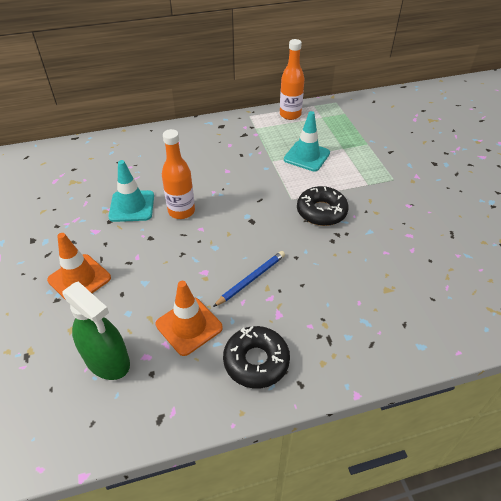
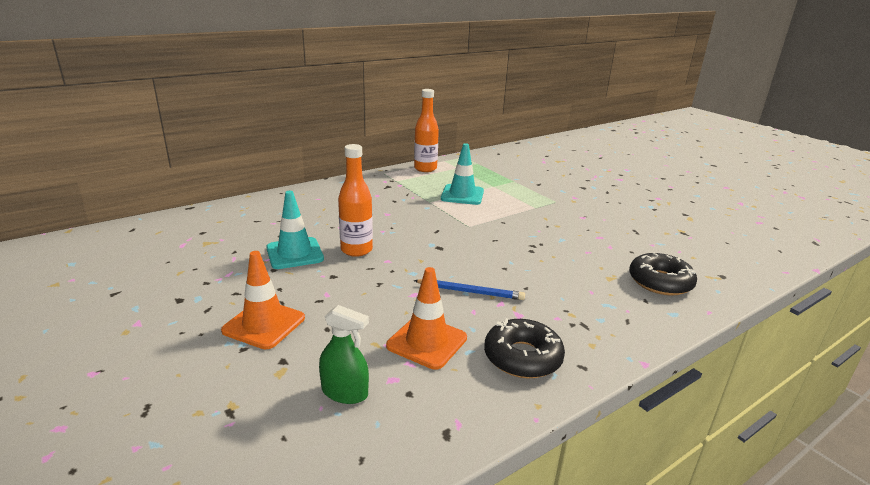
camera: 20 degrees left, 20 degrees down
(107, 360) = (345, 392): green spray bottle -> green spray bottle, size x0.66
(251, 279) = (470, 292): blue pencil -> blue pencil turned 75 degrees clockwise
(321, 211) = (505, 231): black donut -> black donut (660, 282)

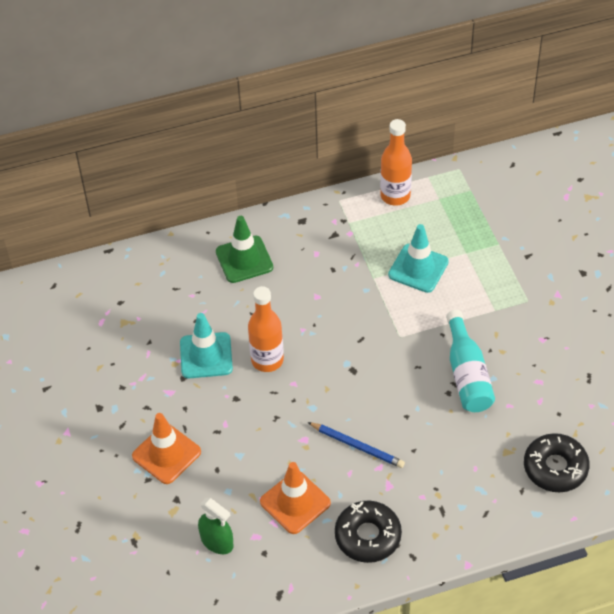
camera: 20 degrees right, 25 degrees up
(317, 202) = (244, 259): none -> green traffic cone
(539, 239) = (467, 374): none -> turquoise bottle

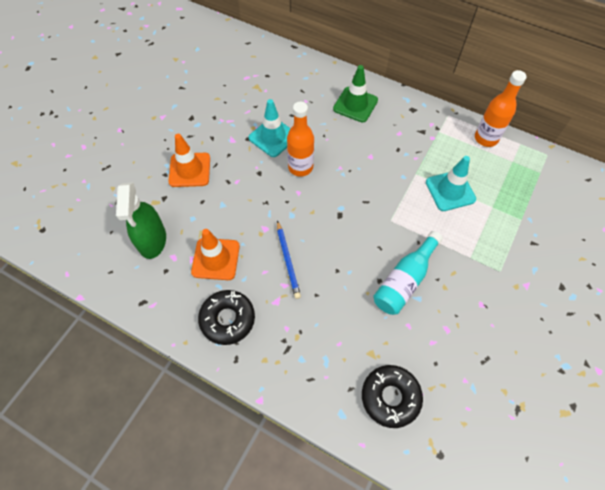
camera: 45 degrees right, 10 degrees up
(217, 541) = (152, 240): green spray bottle -> green spray bottle, size x1.51

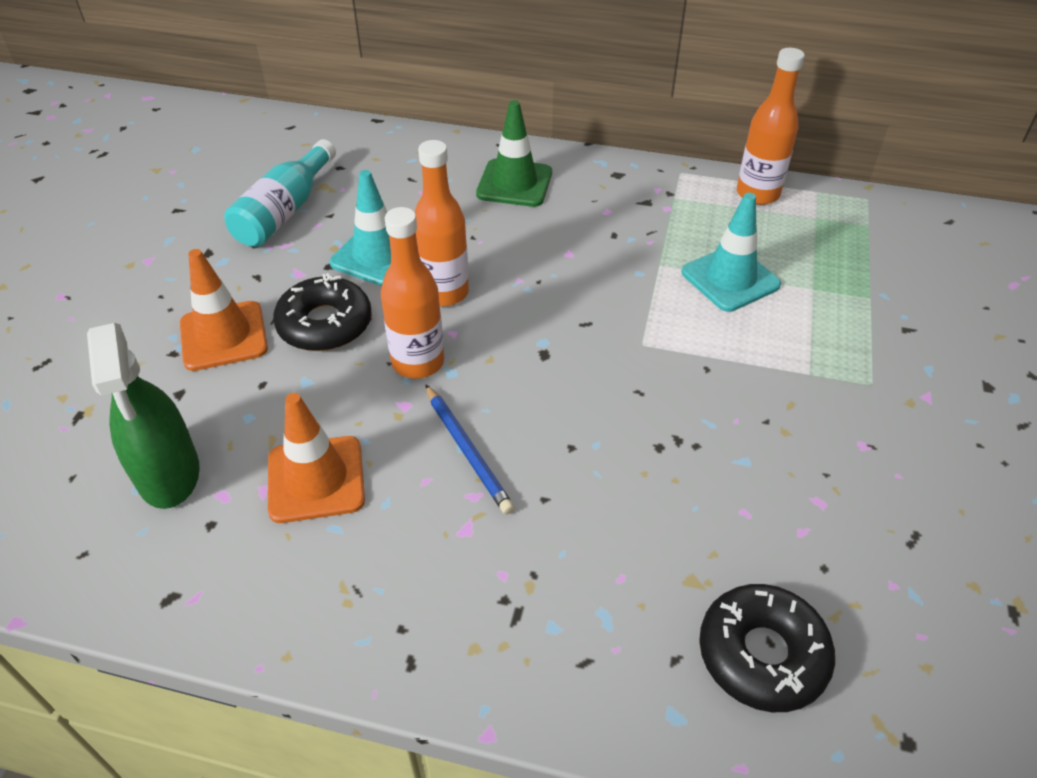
camera: 15 degrees left, 15 degrees down
(227, 319) = (371, 587): black donut -> black donut (325, 324)
(277, 206) = (418, 362): none -> orange bottle
(405, 280) = (707, 436): turquoise bottle -> turquoise bottle (285, 211)

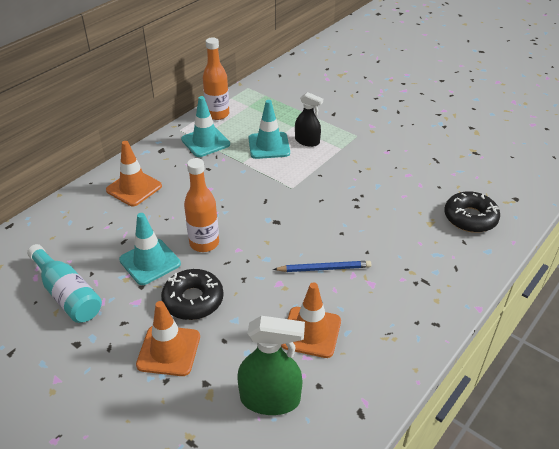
camera: 65 degrees left, 5 degrees down
(418, 362) = (251, 269): orange bottle -> none
(514, 183) = (134, 188): green traffic cone -> orange traffic cone
(675, 208) = (205, 142): none -> turquoise traffic cone
(787, 321) = (307, 141): none -> black spray bottle

